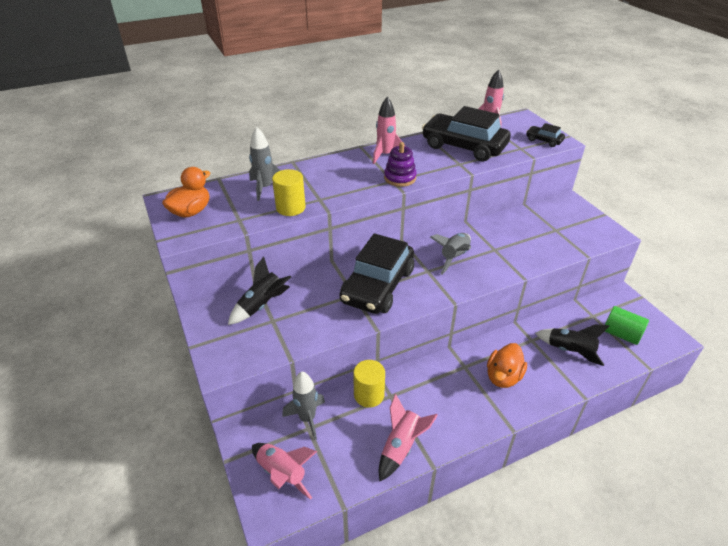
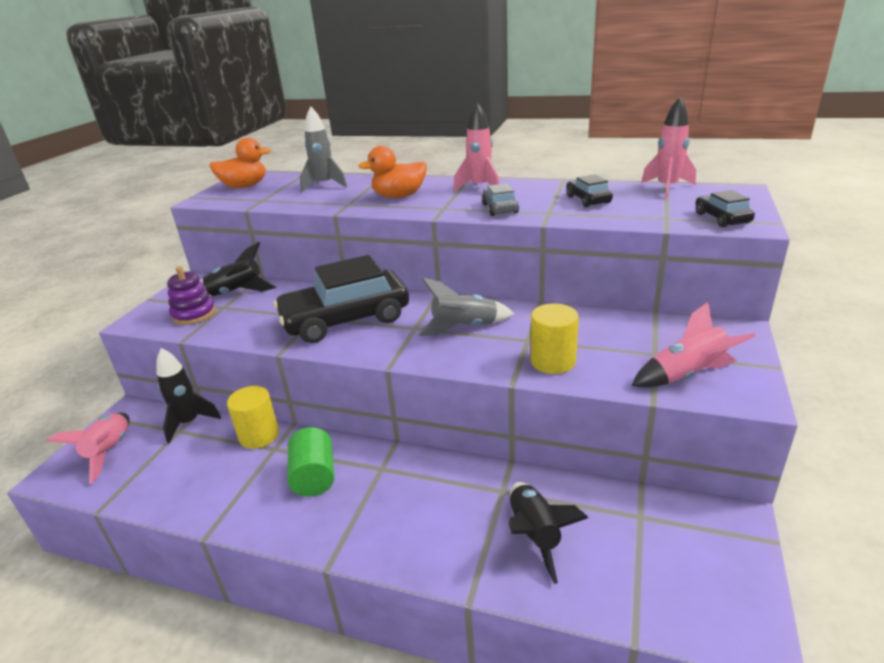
camera: 45 degrees right, 10 degrees down
(290, 208) = (313, 203): yellow cylinder -> yellow cylinder (553, 361)
(307, 418) = (189, 423): grey rocket -> black rocket
(400, 178) = (454, 208): purple stacking toy -> purple stacking toy (194, 314)
(401, 446) = (210, 498): pink rocket -> pink rocket (687, 375)
(428, 169) = (499, 208): none -> grey car
(464, 146) = (588, 200): black car -> black car, size x0.44
(503, 377) = (405, 506): orange duck -> orange duck (399, 196)
(621, 334) = (652, 566): green cylinder -> green cylinder (314, 477)

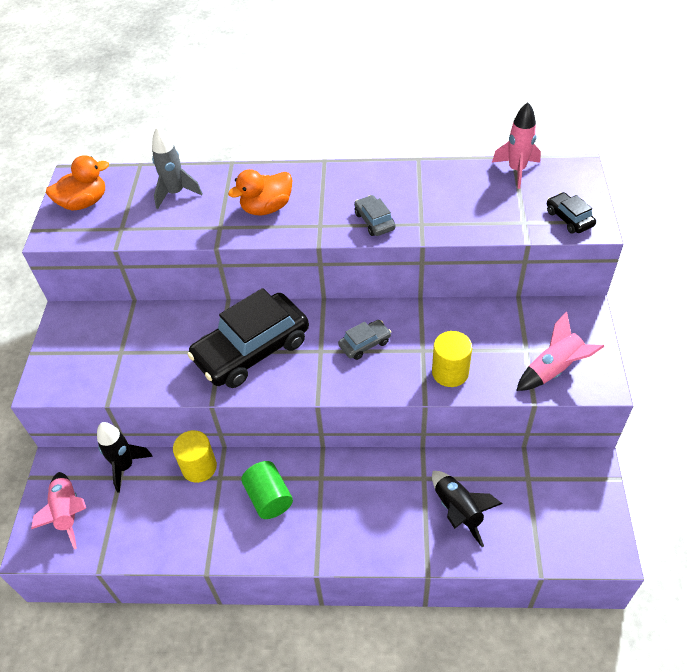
camera: 15 degrees left, 20 degrees up
(194, 314) = (96, 367): purple stacking toy -> none
(236, 293) = (122, 330): black rocket -> none
(464, 328) = (365, 344): grey rocket -> grey car
(480, 187) = (342, 183): pink rocket -> none
(588, 200) = (451, 197): black car -> none

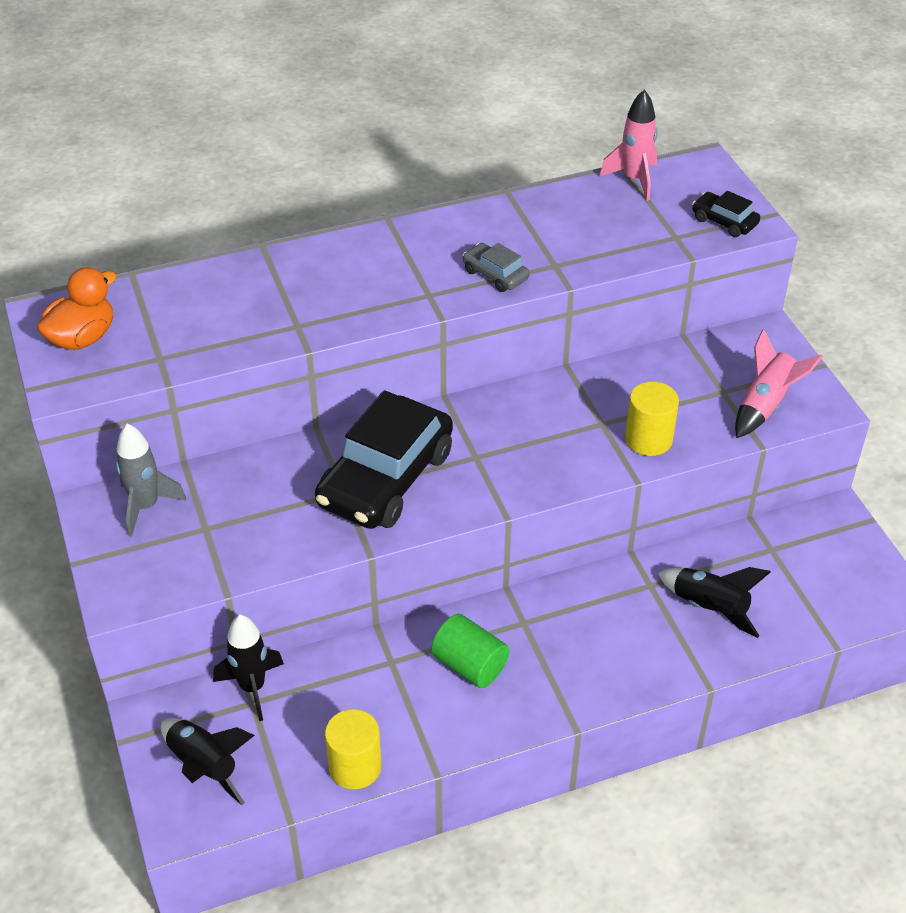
camera: 25 degrees left, 5 degrees down
(68, 512) = (204, 766): pink rocket -> black rocket
(176, 193) = (208, 298): grey rocket -> grey rocket (146, 506)
(199, 467) = (356, 657): yellow cylinder -> yellow cylinder (355, 767)
(267, 208) = (346, 289): orange duck -> none
(365, 344) = (527, 434): grey car -> none

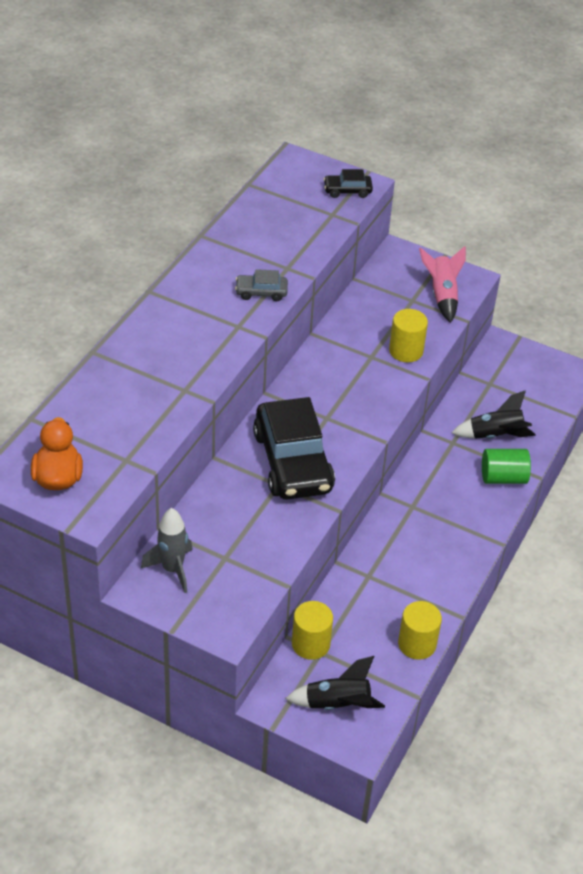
camera: 45 degrees left, 0 degrees up
(252, 687) = (310, 644): black rocket -> yellow cylinder
(470, 665) = (412, 548): green cylinder -> green cylinder (503, 477)
(634, 180) = (267, 190): pink rocket -> none

